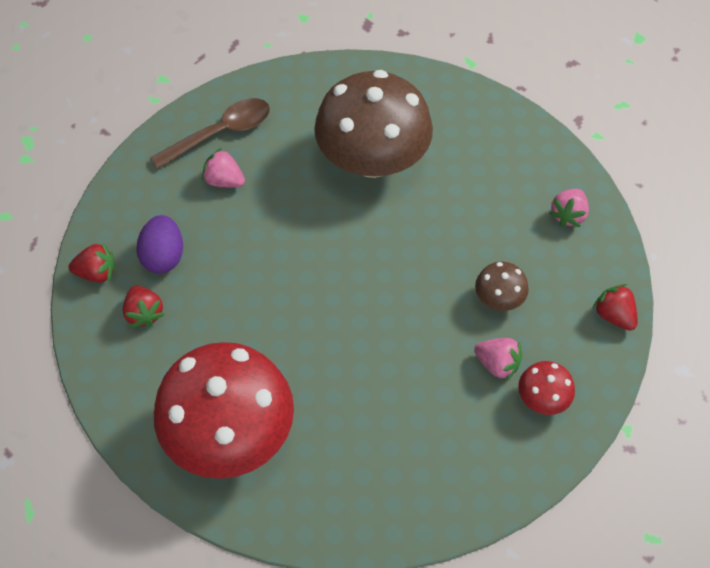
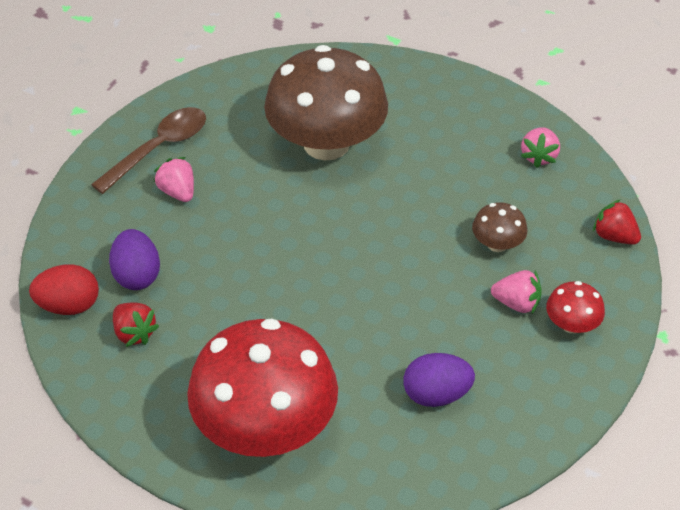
camera: 15 degrees left, 10 degrees down
(97, 273) = (69, 305): red strawberry -> red egg
(224, 181) = (178, 192): pink strawberry -> pink strawberry turned 45 degrees clockwise
(393, 439) = (436, 394): none -> purple egg

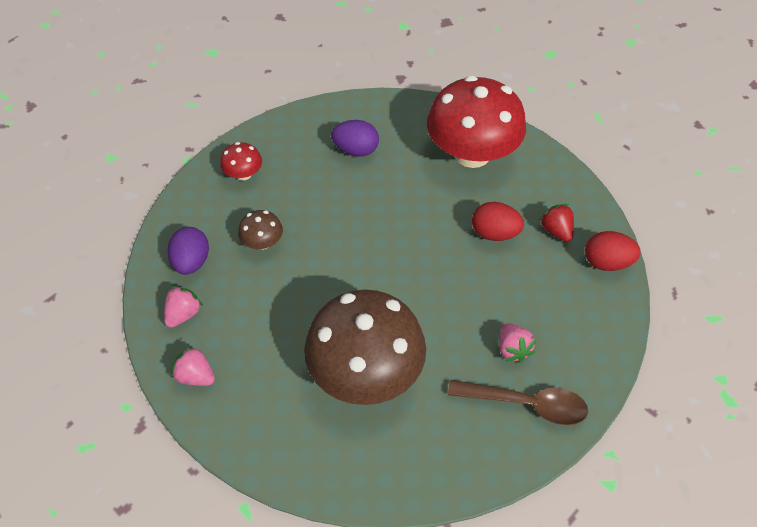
camera: 165 degrees left, 5 degrees up
(137, 275) = (552, 276): purple egg -> purple egg (191, 262)
(159, 148) = (526, 404): brown spoon -> brown spoon turned 135 degrees counterclockwise
(215, 313) = (494, 233): none -> red egg
(516, 303) = (273, 195): pink strawberry -> pink strawberry (196, 376)
(614, 236) = (171, 229): red strawberry -> none

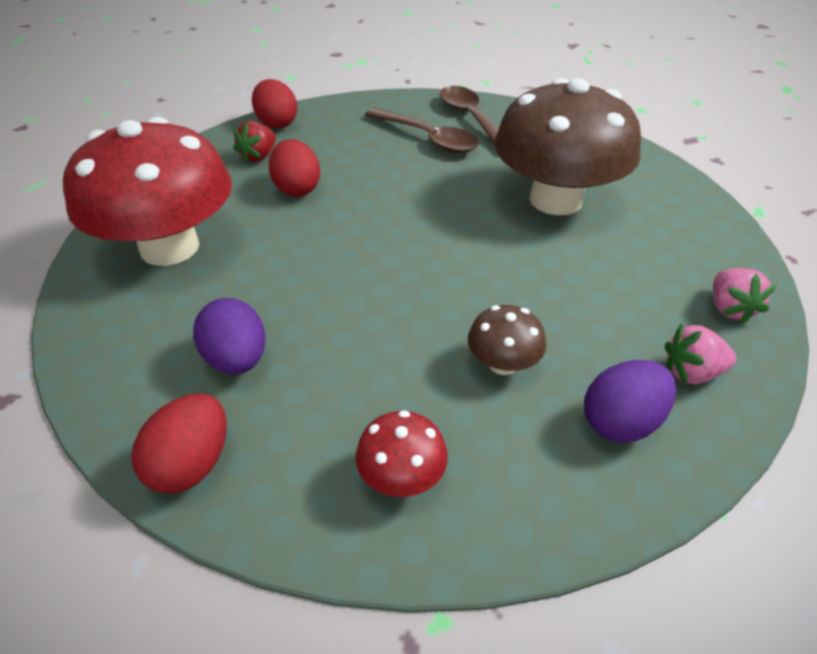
camera: 125 degrees left, 10 degrees down
(310, 119) = (192, 464): none -> red egg
(512, 349) = (428, 138): pink strawberry -> brown spoon

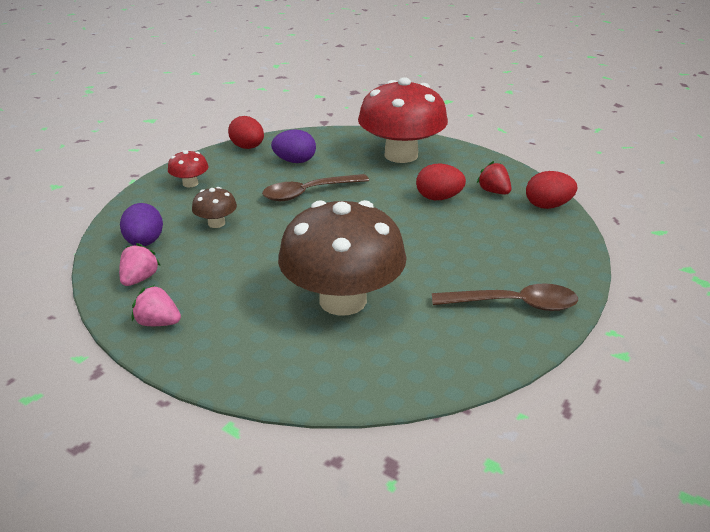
camera: 115 degrees right, 10 degrees down
(428, 138) = (484, 268): brown spoon -> brown spoon (308, 193)

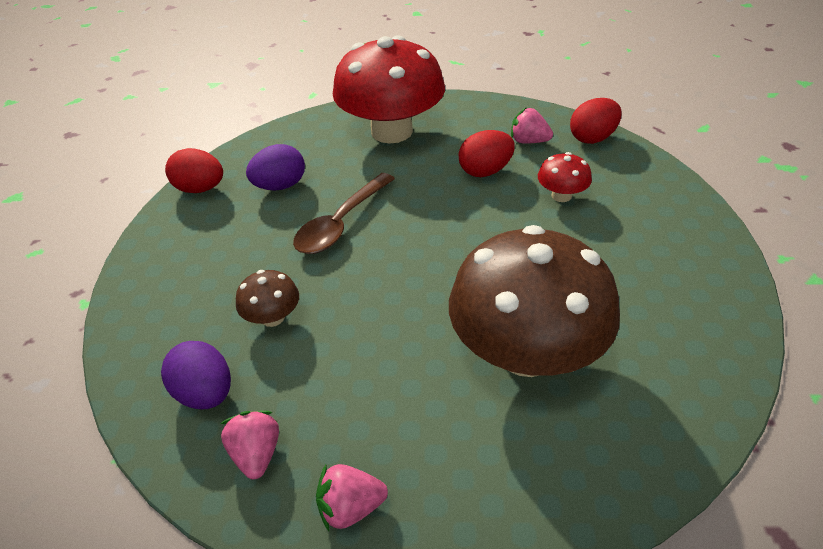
camera: 30 degrees left, 10 degrees up
(190, 183) = (177, 273): red mushroom -> red mushroom (561, 195)
(493, 192) = (528, 141): red strawberry -> pink strawberry
(514, 304) = (683, 269): brown spoon -> none

